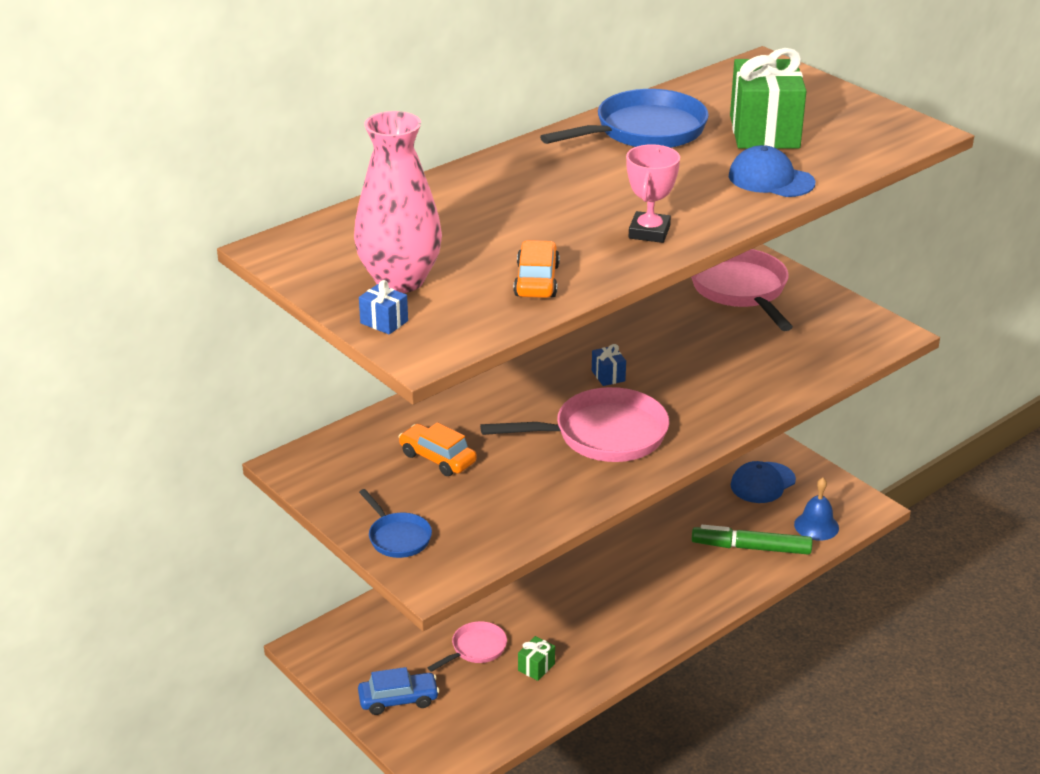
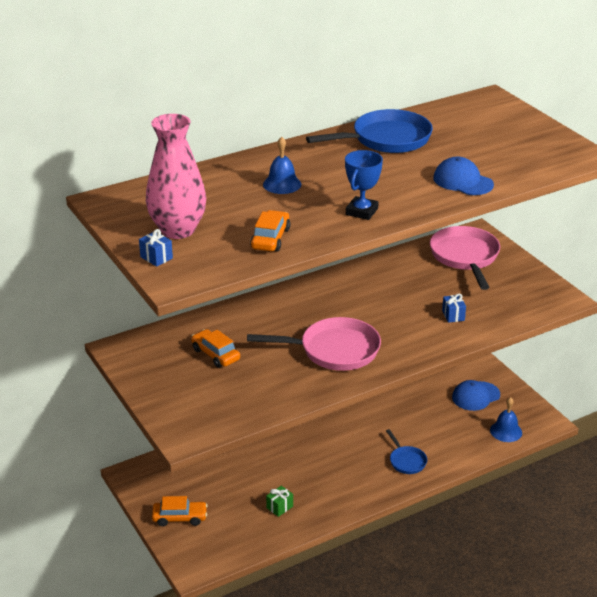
camera: 10 degrees right, 0 degrees up
(397, 537) = (171, 406): blue pan -> blue pan (406, 461)
(398, 699) = (180, 517): blue car -> orange car
(476, 649) = (241, 489): pink pan -> none
(523, 204) = (282, 184): none -> blue bell
(608, 376) = (351, 309): blue gift -> blue gift (453, 315)
(649, 232) = (361, 211): pink trophy -> blue trophy
(751, 547) = (454, 441): green marker -> none
(764, 132) = (471, 147): green gift -> none

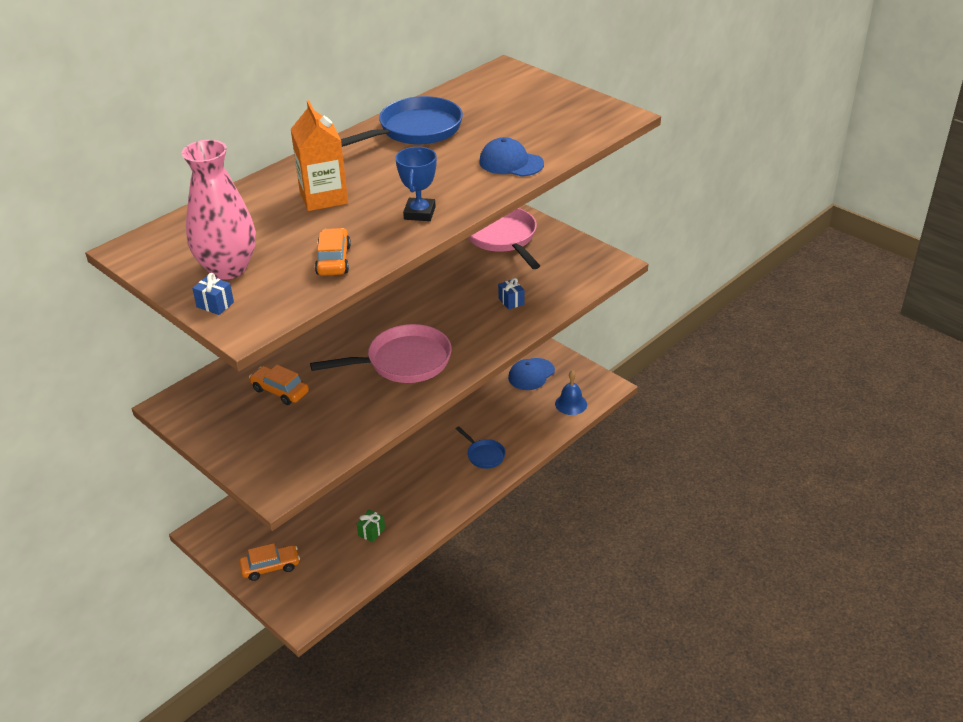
camera: 15 degrees left, 5 degrees up
(282, 184) = (323, 197): blue bell -> orange carton

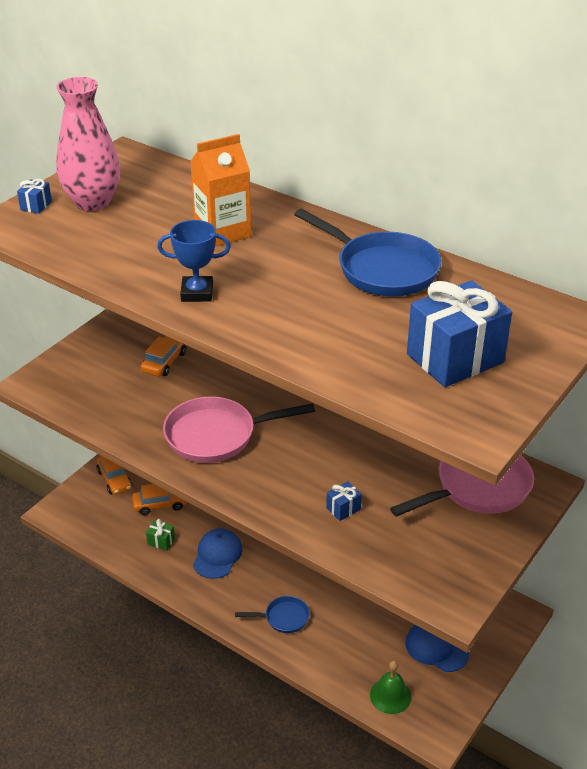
camera: 80 degrees right, 0 degrees up
(333, 260) = (105, 253): orange car -> orange car (160, 504)
(403, 362) = (217, 435): pink pan -> pink pan turned 105 degrees clockwise
(484, 455) = (283, 618): blue pan -> blue pan turned 135 degrees counterclockwise
(511, 163) = (320, 345): blue cap -> blue cap (217, 555)
(539, 114) = (455, 358): none -> blue gift
(571, 404) = (390, 696): blue bell -> green bell

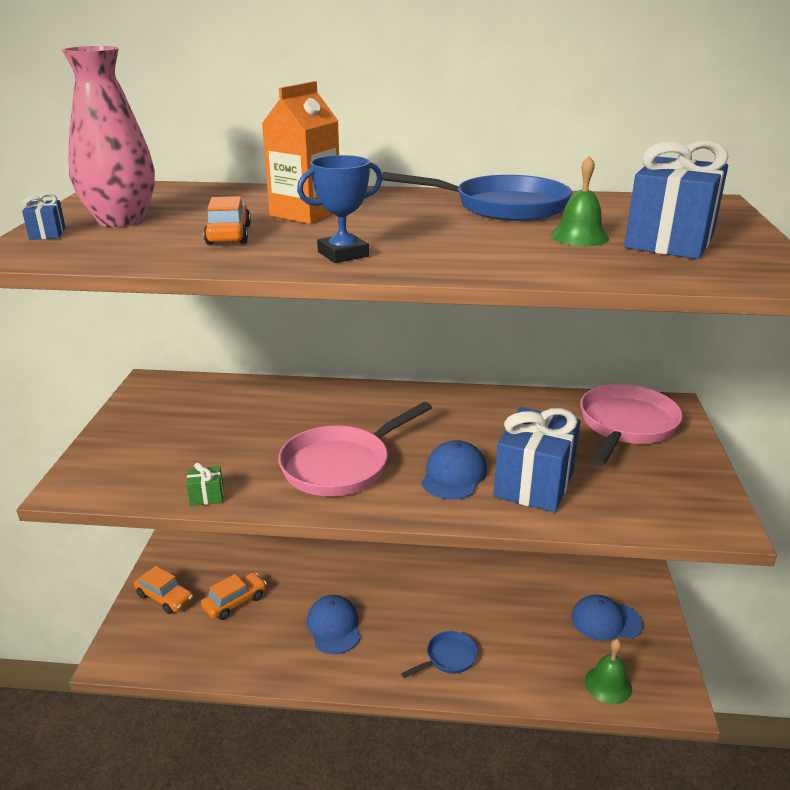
camera: 30 degrees left, 10 degrees down
(161, 541) = (262, 638): green gift -> green gift (206, 496)
(164, 362) = (221, 421): orange car -> orange car (228, 235)
(291, 476) = (454, 475): none -> blue cap
(343, 509) = (534, 484): blue gift -> blue gift, size x2.42
(391, 328) = (579, 236): none -> green bell

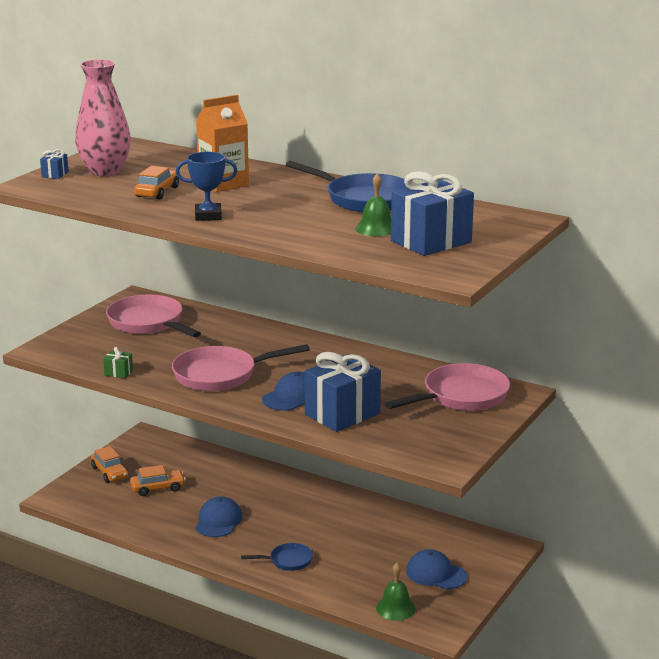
camera: 25 degrees right, 5 degrees down
(192, 414) = (149, 323): none -> pink pan

